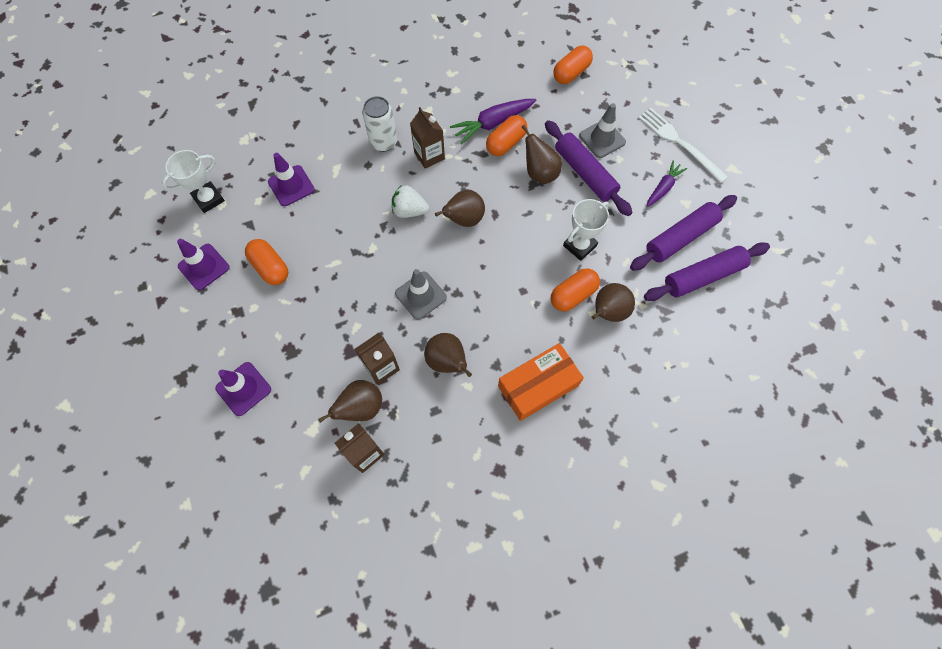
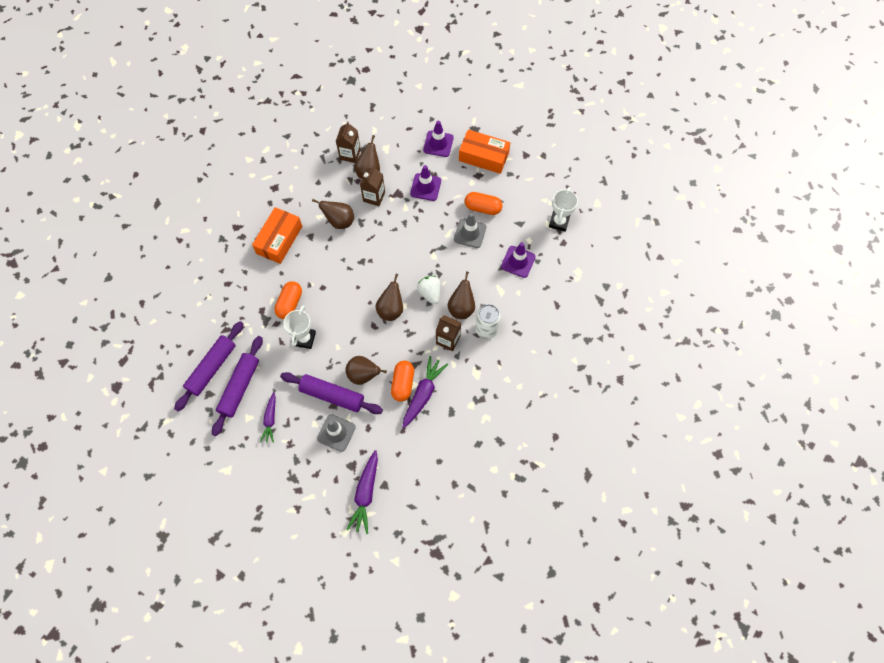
camera: 145 degrees right, 0 degrees up
(204, 267) = (520, 185): purple traffic cone -> purple traffic cone (425, 187)
(208, 331) = (483, 157): none -> orange box
(409, 211) = (430, 293): white strawberry -> white strawberry turned 90 degrees counterclockwise
(421, 295) = (382, 247): grey traffic cone -> grey traffic cone (470, 233)
(571, 73) = (395, 479): orange capsule -> none
(606, 77) = (365, 494): none -> purple carrot
(608, 312) = (262, 306): brown pear -> brown pear (461, 308)
(679, 143) = (277, 467): white fork -> none

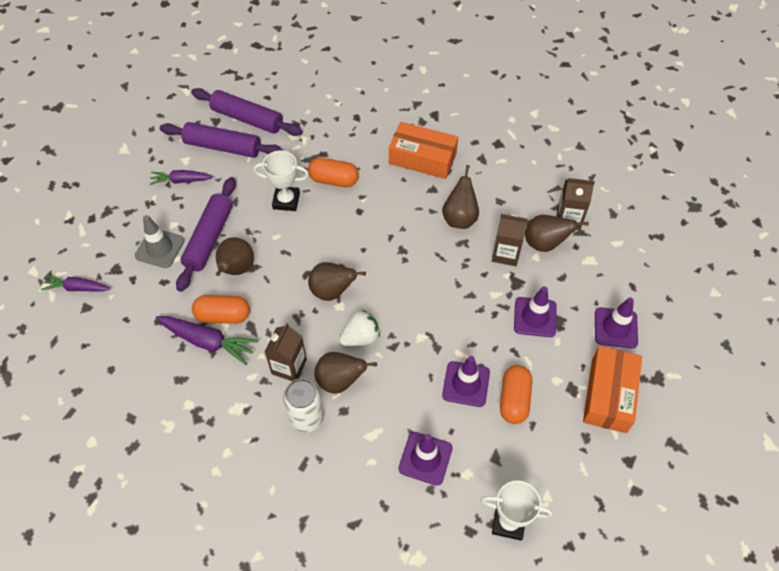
camera: 85 degrees right, 10 degrees down
(365, 494) = (77, 288): purple carrot -> purple carrot, size x0.65
(470, 233) = (466, 384): grey traffic cone -> purple traffic cone

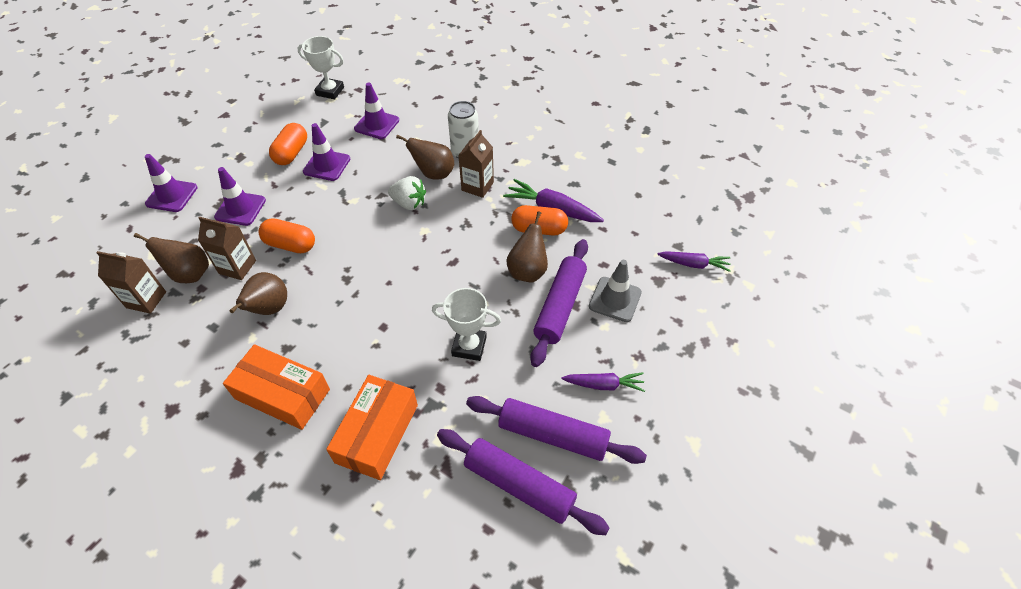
camera: 175 degrees left, 5 degrees down
(332, 291) = (429, 243): brown pear -> none
(333, 180) = (406, 370): orange capsule -> orange capsule (290, 245)
(360, 337) = (409, 203): white strawberry -> white strawberry turned 135 degrees counterclockwise
(608, 395) = (212, 151): orange box -> orange box (377, 433)

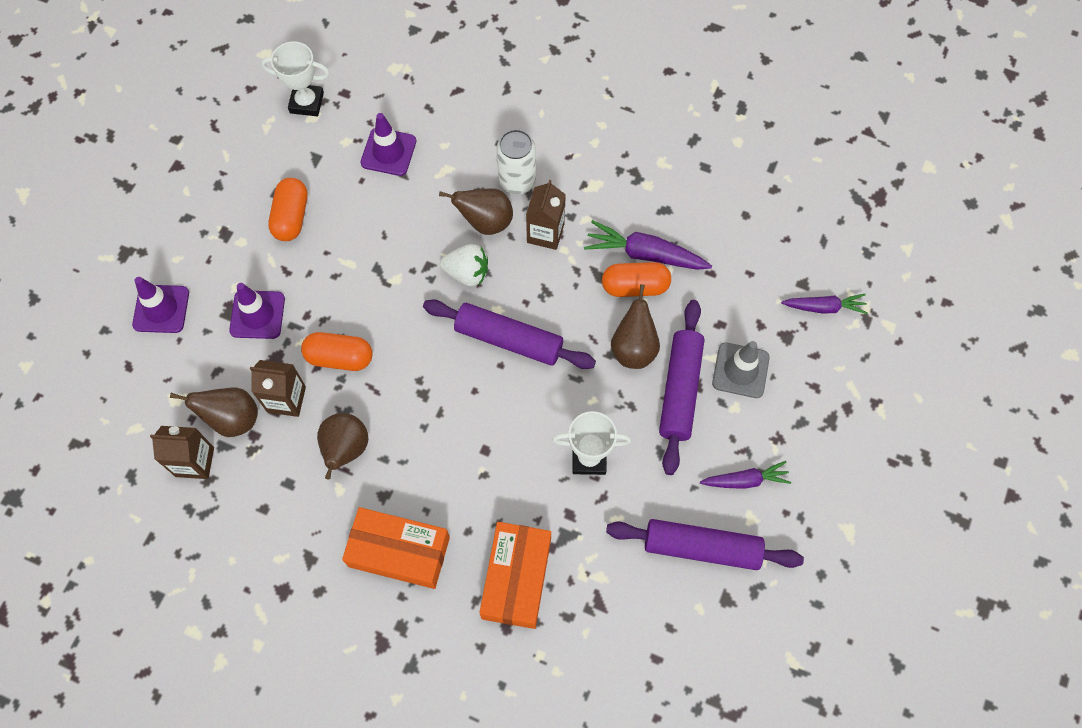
camera: 10 degrees left, 15 degrees up
(327, 165) = (344, 230): purple traffic cone -> none
(519, 485) = (677, 608): purple rolling pin -> purple rolling pin (508, 339)

